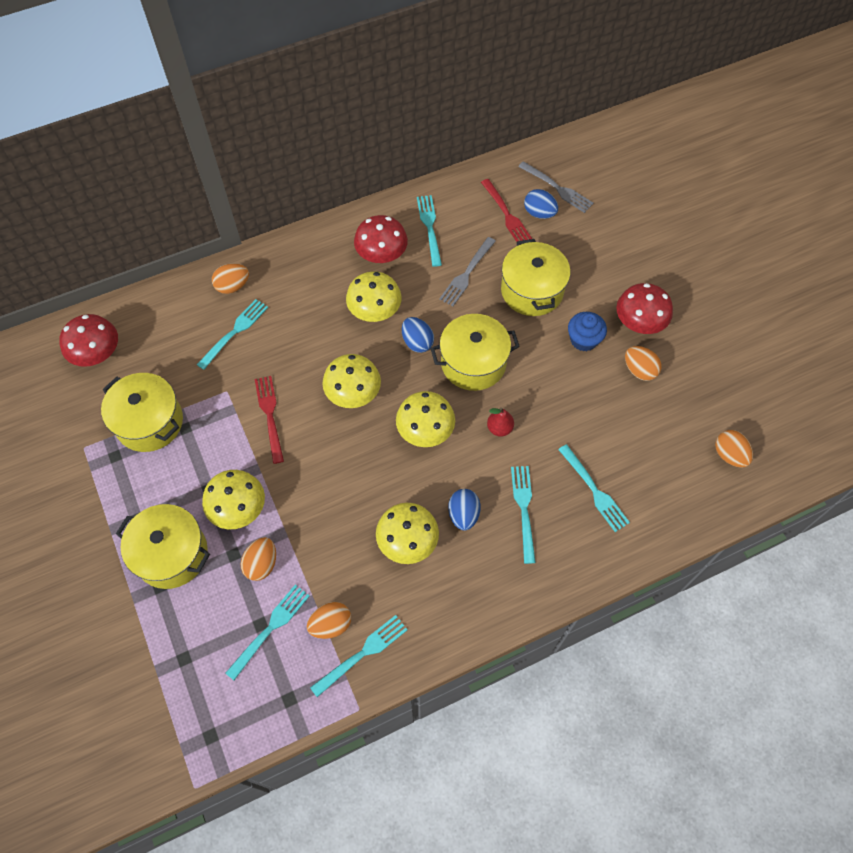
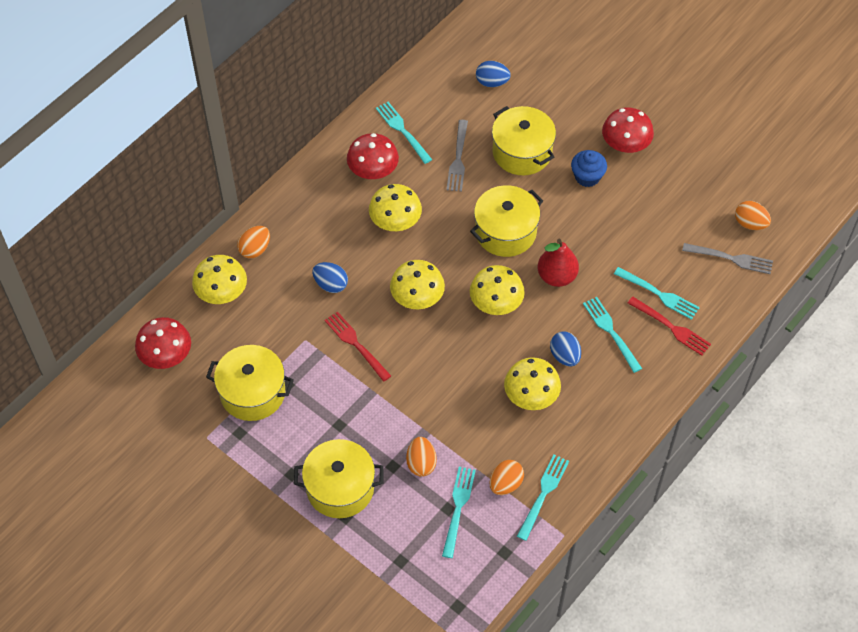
camera: 25 degrees left, 5 degrees down
(234, 332) = (281, 288): turquoise fork -> none
(238, 508) = (374, 429): yellow mushroom -> yellow mushroom (222, 292)
(417, 342) = (448, 233): blue egg -> blue egg (331, 284)
(499, 428) = (556, 276): red pear -> red pear, size x1.65
(506, 214) = (464, 94): red fork -> red fork (671, 327)
(557, 188) = (496, 54): grey fork -> grey fork (731, 258)
(639, 370) = (645, 184): orange egg -> none

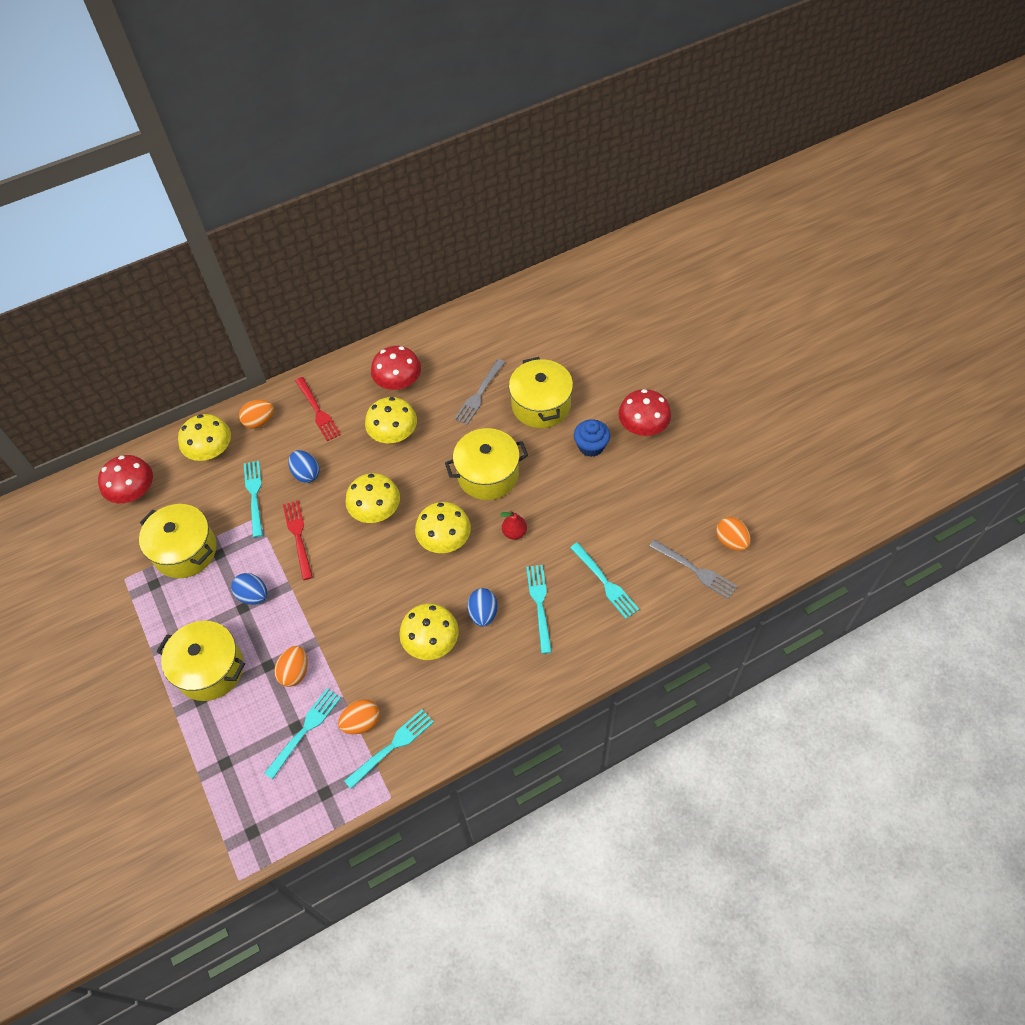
camera: 25 degrees right, 0 degrees up
(402, 131) = (443, 354): turquoise fork -> turquoise fork (254, 495)
(492, 82) = (545, 334): blue egg -> blue egg (253, 595)
(556, 276) = (514, 532): red pear -> red pear, size x0.60
(671, 327) = (601, 620): red fork -> red fork (318, 411)

